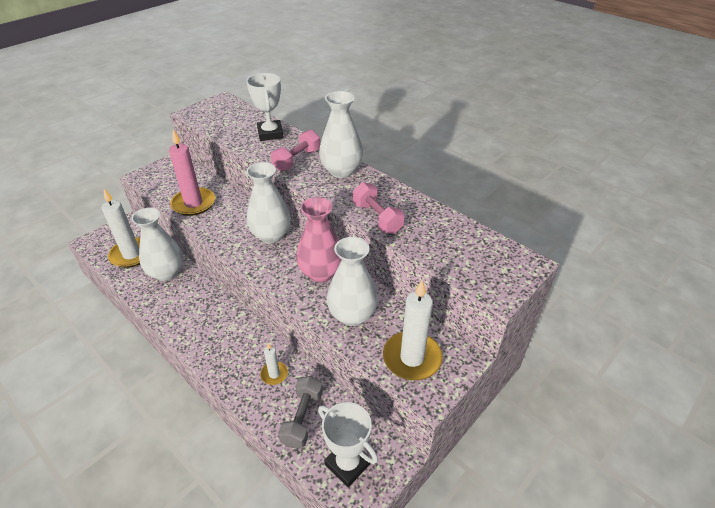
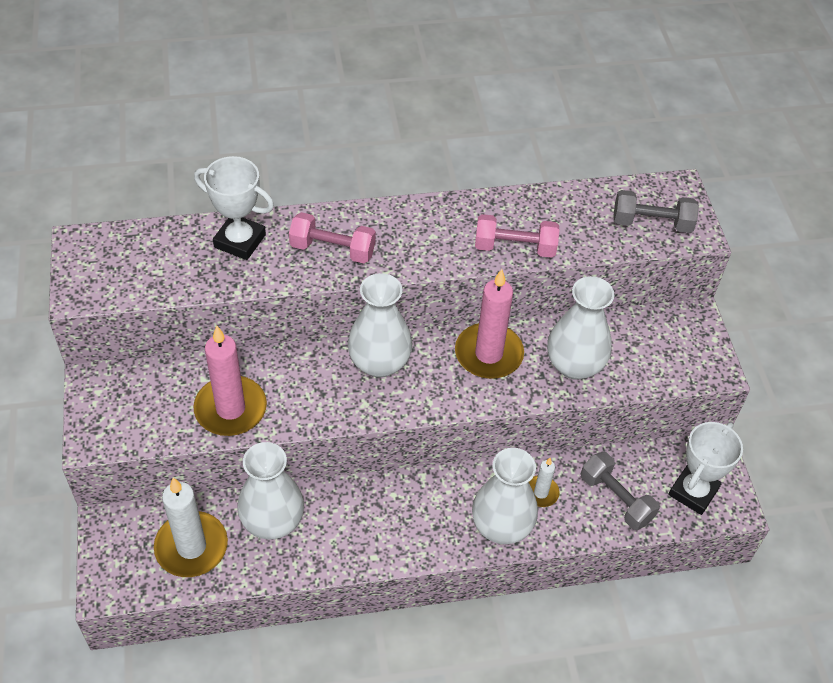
camera: 55 degrees left, 10 degrees up
(297, 160) = (332, 249): pink dumbbell -> pink dumbbell turned 60 degrees counterclockwise
(321, 273) = (488, 354): pink vase -> pink candle
(341, 171) = (398, 224): white vase -> white vase (501, 526)
(347, 464) = (693, 492): white trophy -> white trophy turned 45 degrees counterclockwise
(412, 358) = (666, 354): white candle -> none
(477, 265) = (652, 223): none -> grey dumbbell

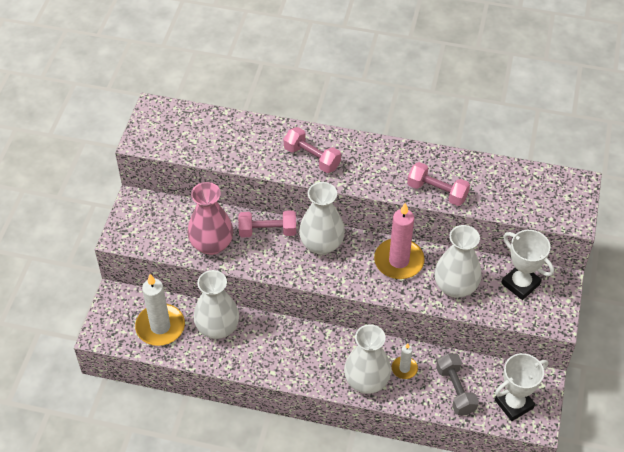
camera: 25 degrees right, 0 degrees up
(230, 409) = (212, 244): pink candle -> pink vase
(240, 241) = (254, 135): white trophy -> white trophy (520, 284)
(299, 367) = (267, 231): none -> pink dumbbell
(652, 223) = (545, 202): grey dumbbell -> none

